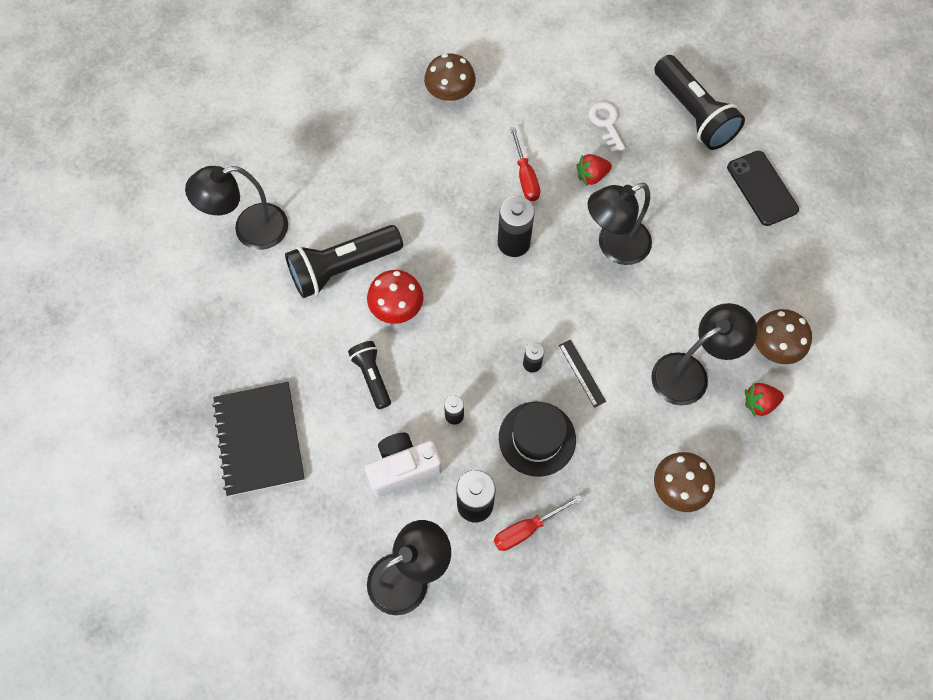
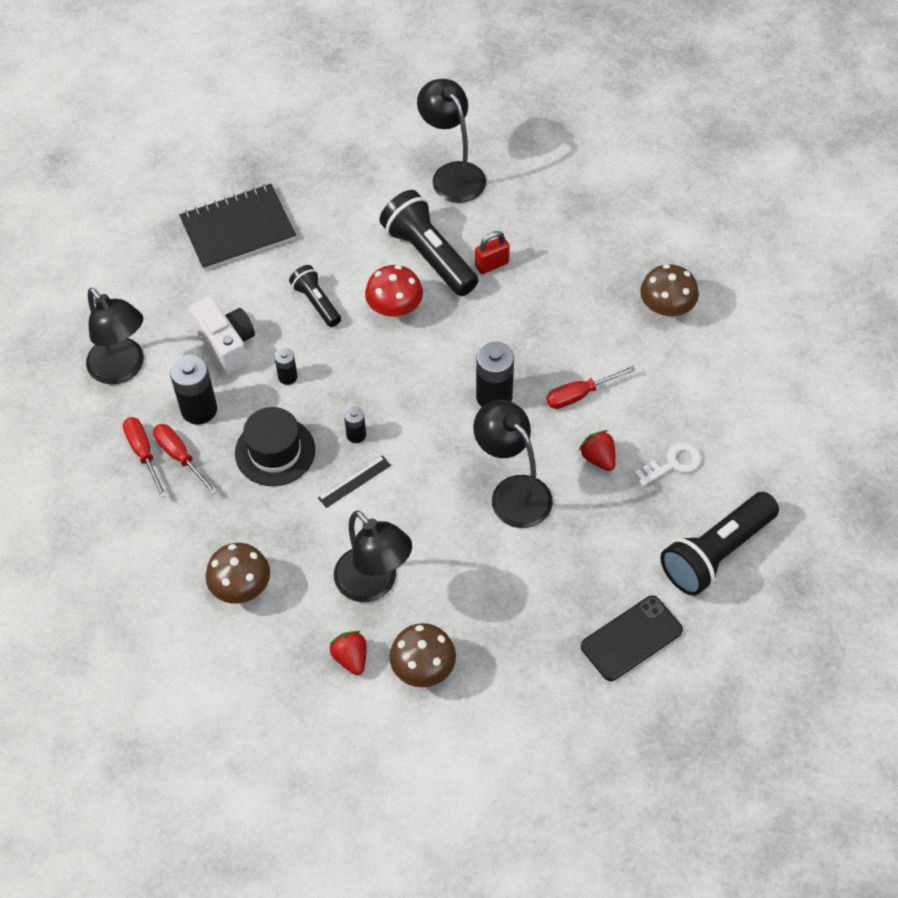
camera: 80 degrees right, 10 degrees down
(367, 217) = (491, 264): none -> red padlock
(372, 376) = (316, 302): black flashlight -> black flashlight turned 90 degrees counterclockwise
(516, 565) = (143, 453): none -> red screwdriver

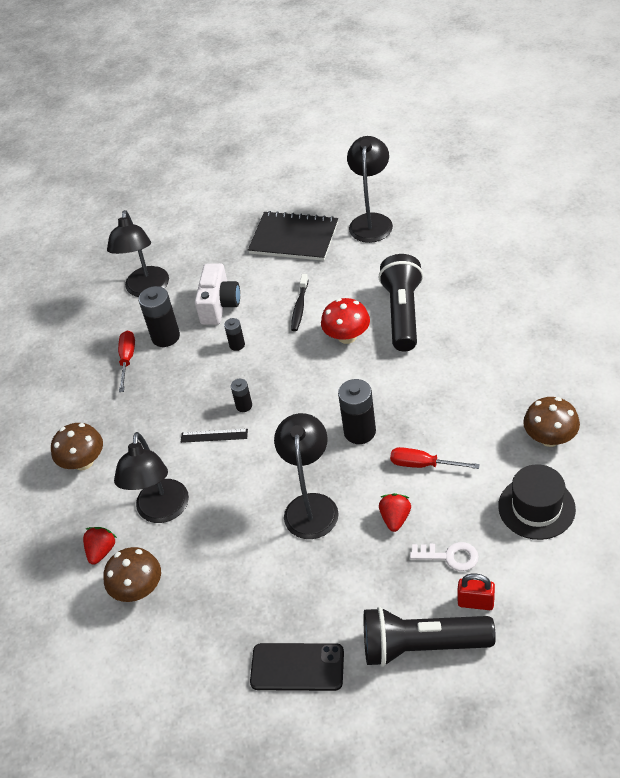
camera: 45 degrees right, 10 degrees down
(143, 453) = (109, 346): red screwdriver -> none
(275, 451) = (184, 388): black hat -> black hat (536, 507)
(316, 302) = (299, 307): black flashlight -> black toothbrush
(452, 174) = (470, 267): black lamp -> black lamp (371, 221)
(491, 264) = (442, 341): red padlock -> red padlock (476, 602)

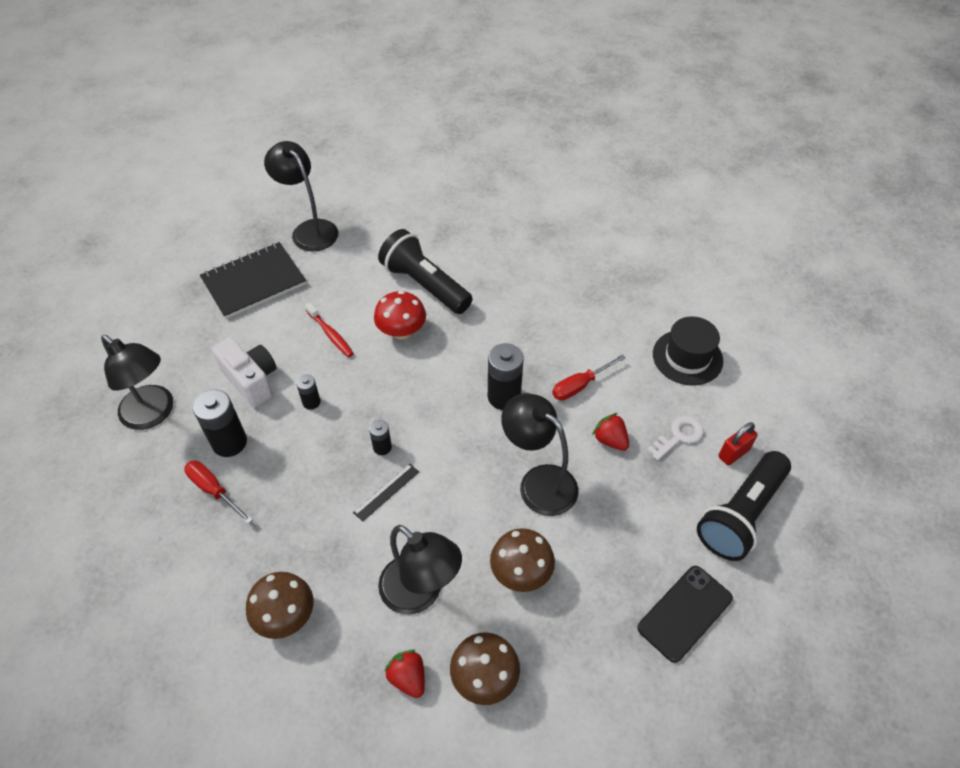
camera: 55 degrees left, 5 degrees up
(299, 307) = (330, 334): black toothbrush -> red toothbrush
(550, 438) = (637, 304): brown mushroom -> brown mushroom (521, 572)

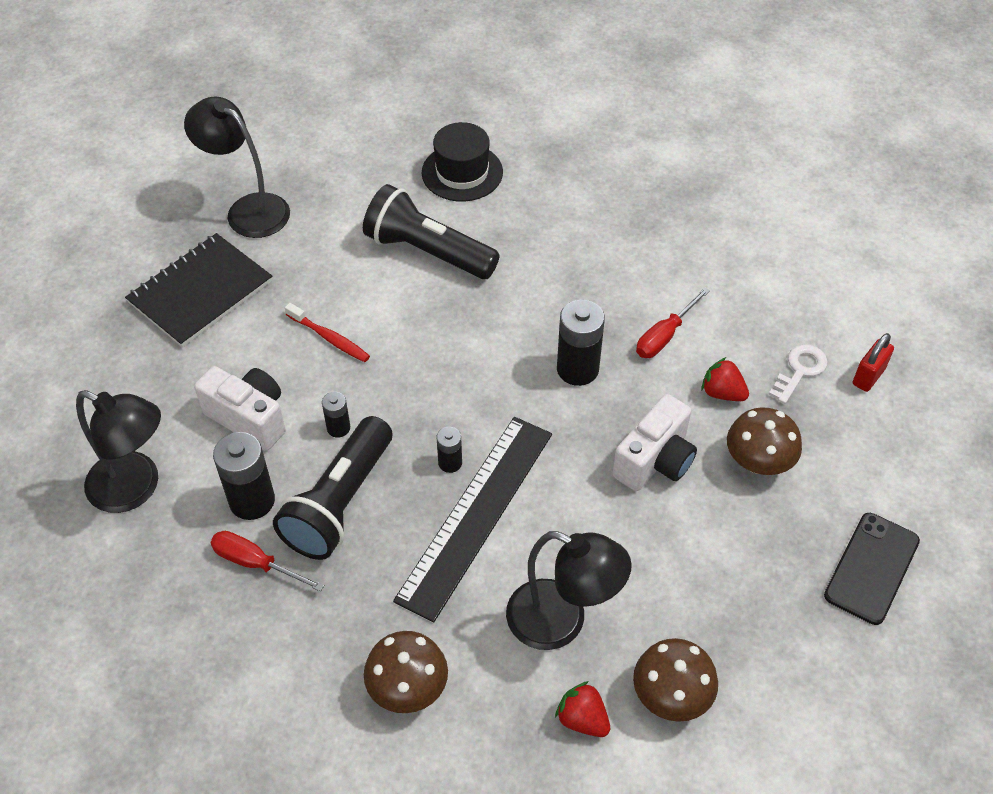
camera: 15 degrees left, 0 degrees up
(386, 492) = (475, 514): black ruler -> black ruler, size x2.50
(401, 331) = (420, 316): red mushroom -> none
(521, 572) = (671, 568): brown mushroom -> brown mushroom (758, 462)
(538, 482) = (655, 461): black lamp -> white camera
(687, 357) = (779, 275): black hat -> black hat (462, 172)
(740, 515) = (898, 444): black flashlight -> black flashlight (339, 503)

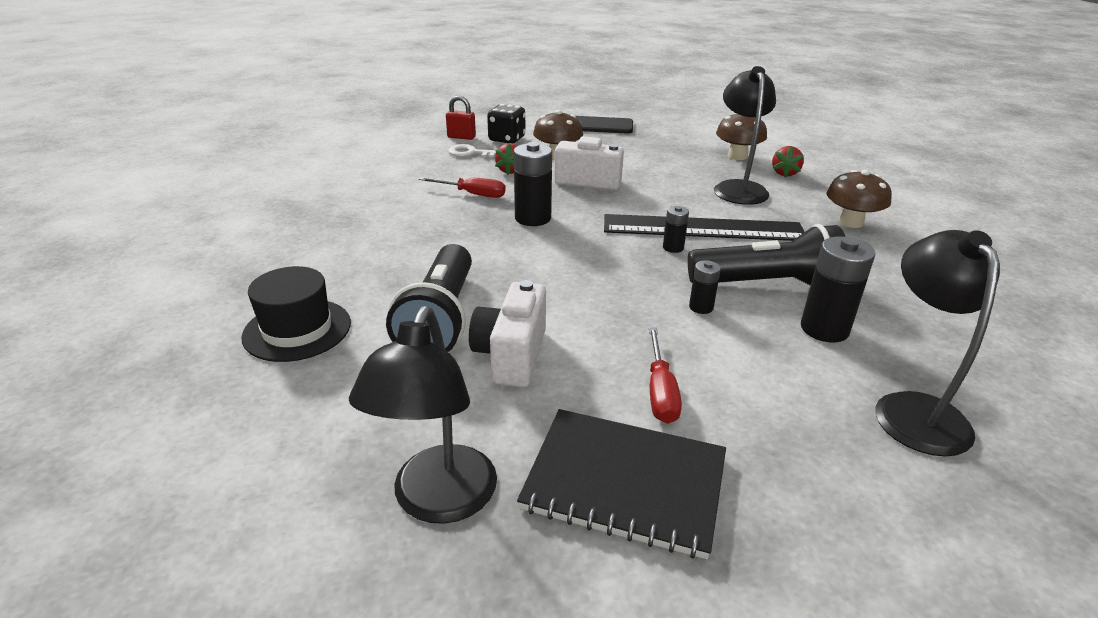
camera: 115 degrees left, 20 degrees down
(249, 418) = (750, 364): white camera -> white camera (511, 355)
(255, 563) = (869, 307): red screwdriver -> red screwdriver (660, 392)
(330, 338) = (606, 346): red toothbrush -> none
(843, 425) = (507, 139): none -> black dice

